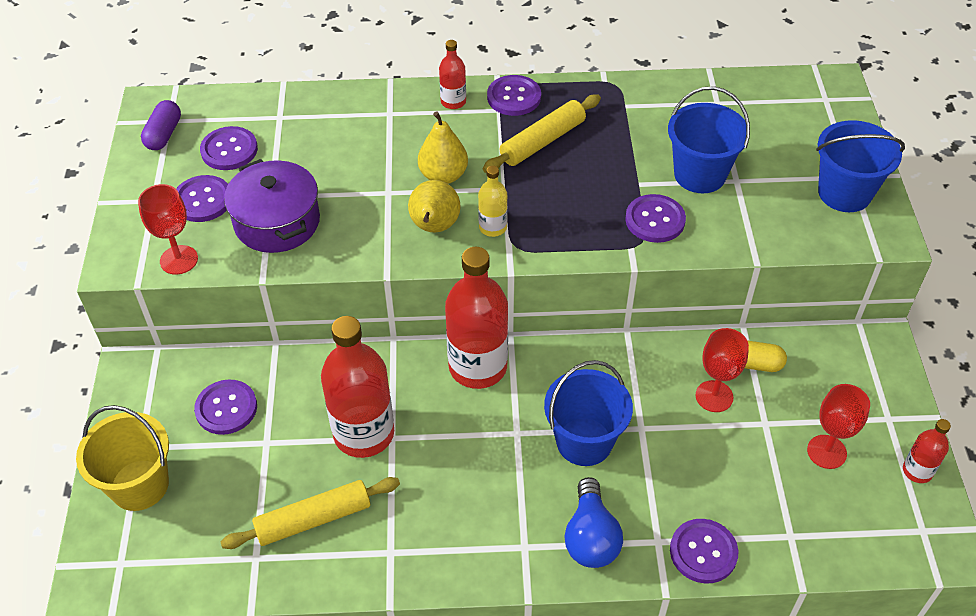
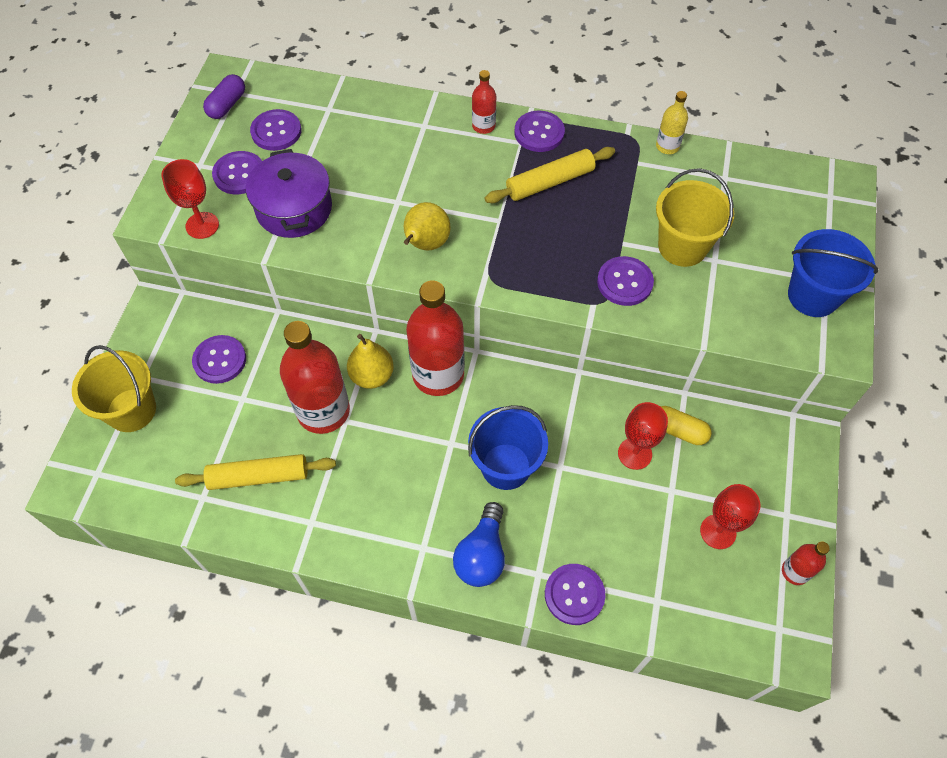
camera: 15 degrees right, 10 degrees up
(443, 175) = (450, 196): yellow pear -> yellow pear (372, 376)
(492, 227) = (476, 256): yellow bottle -> yellow bottle (667, 146)
(700, 174) = (682, 246): blue bucket -> yellow bucket

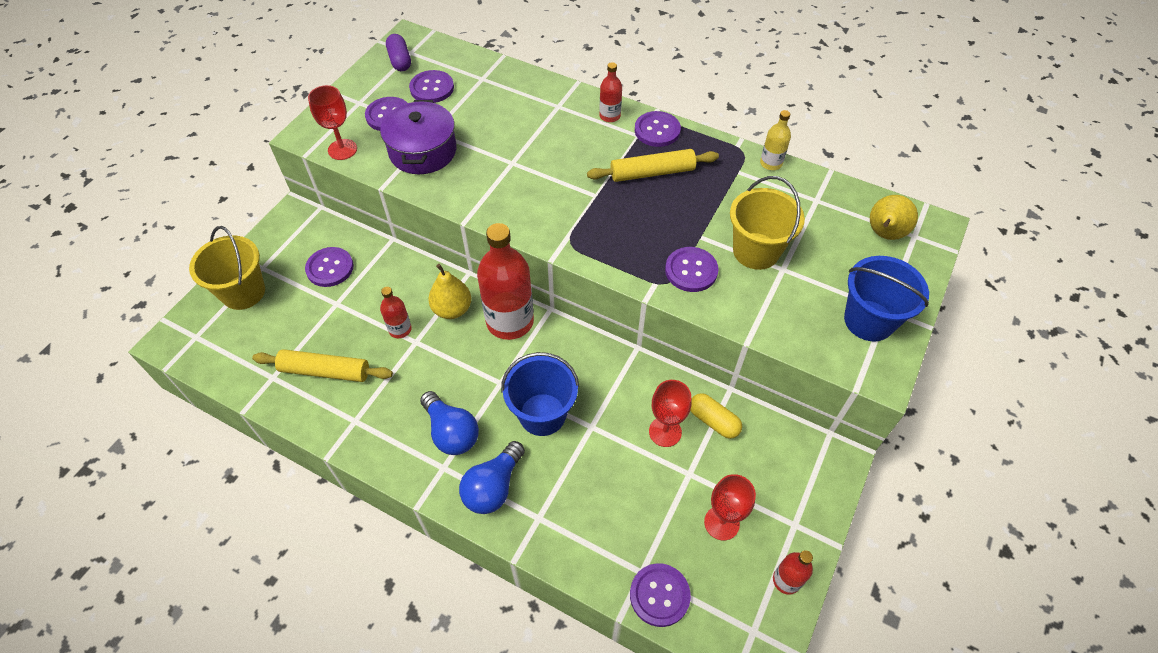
camera: 15 degrees right, 5 degrees down
(227, 105) = (400, 60): purple capsule -> purple capsule turned 60 degrees counterclockwise
(323, 411) = (400, 329): red bottle -> red bottle, size x0.48
(418, 509) = (451, 432): none -> blue light bulb
(426, 244) = (523, 202): yellow pear -> yellow pear (884, 234)
(574, 594) = (565, 545): purple button -> purple button (659, 595)

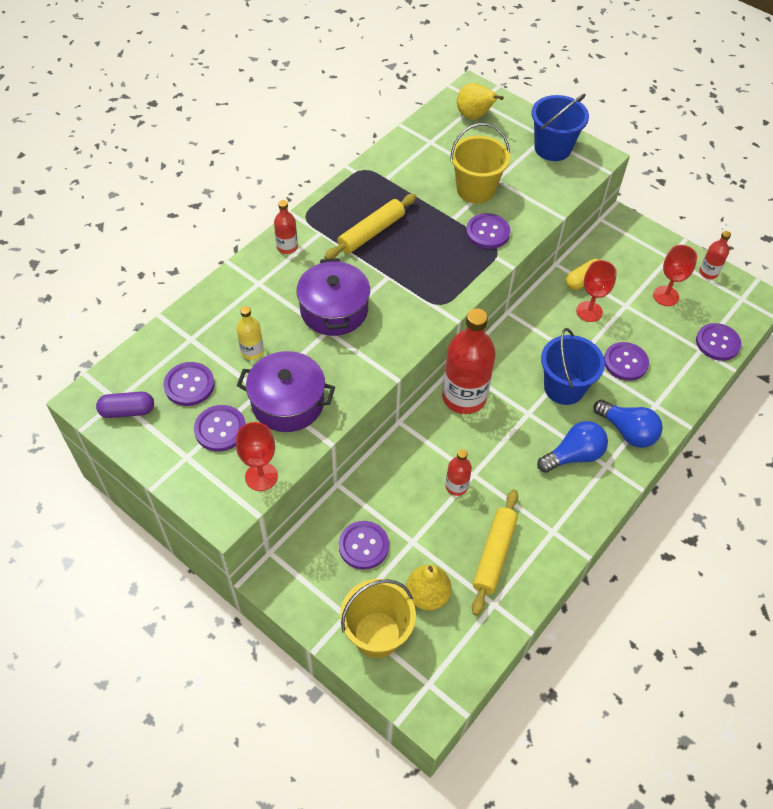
camera: 80 degrees left, 0 degrees up
(452, 309) = (441, 440): yellow pear -> yellow pear (427, 595)
(539, 162) = (334, 310): none -> purple pot
(652, 173) = (371, 233): yellow rolling pin -> yellow rolling pin turned 45 degrees clockwise
(657, 130) = (318, 218): purple button -> purple button (625, 362)
(771, 163) = (382, 156): yellow bottle -> yellow bottle (252, 351)

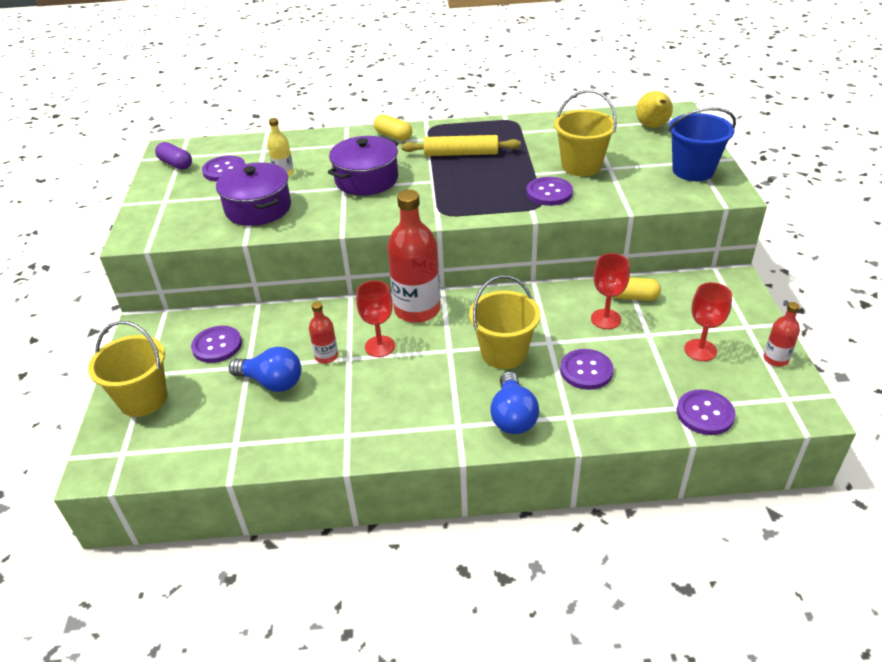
camera: 50 degrees right, 15 degrees down
(220, 429) = (202, 199): purple button -> none
(261, 476) = (180, 234): red goblet -> red goblet (380, 346)
(287, 247) = (393, 136): red bottle -> yellow capsule
(427, 595) = (205, 403): yellow pear -> none
(494, 554) = (284, 415): yellow rolling pin -> none
(564, 388) = (504, 353): blue bucket -> yellow bucket
(573, 455) = (441, 400): blue light bulb -> blue light bulb (272, 382)

